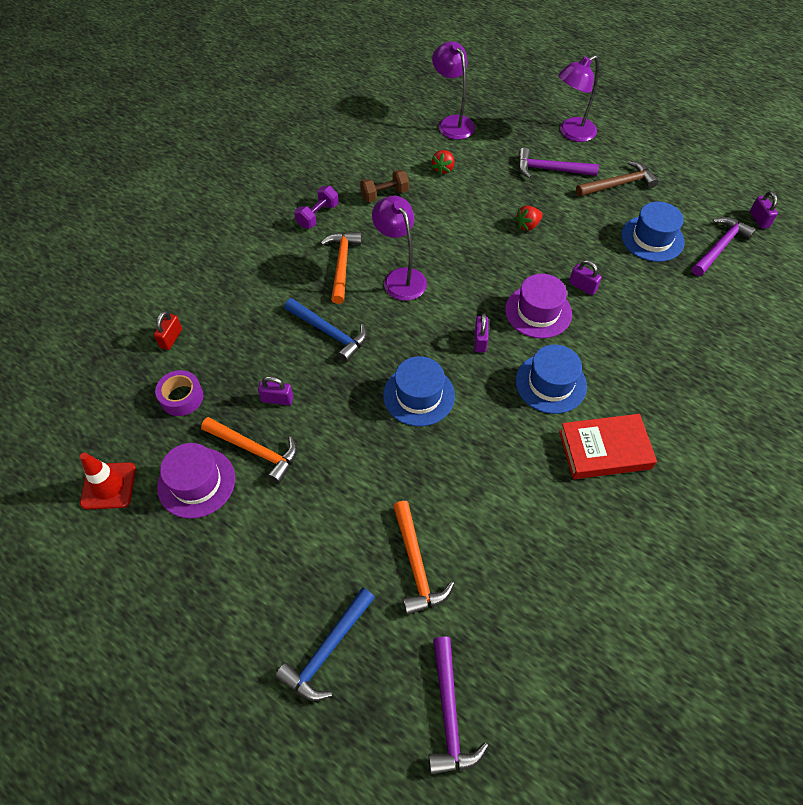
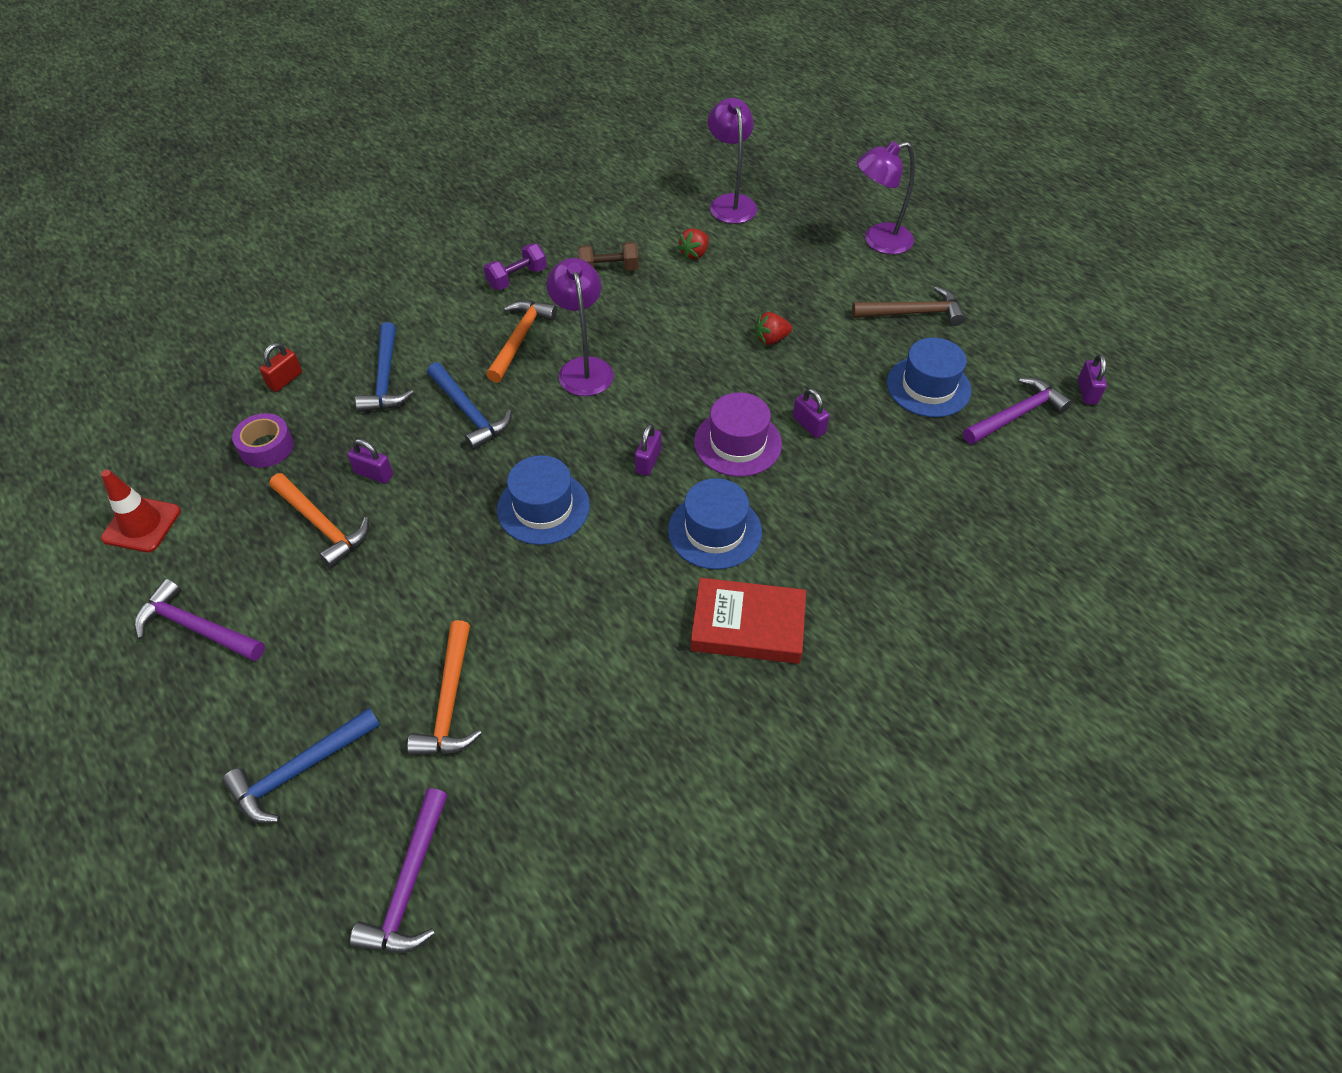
camera: 15 degrees right, 5 degrees down
(196, 482) = (239, 544): purple hat -> none
(251, 319) = (385, 378): none -> blue hammer
(550, 169) = (831, 279): purple hammer -> purple hammer (196, 627)

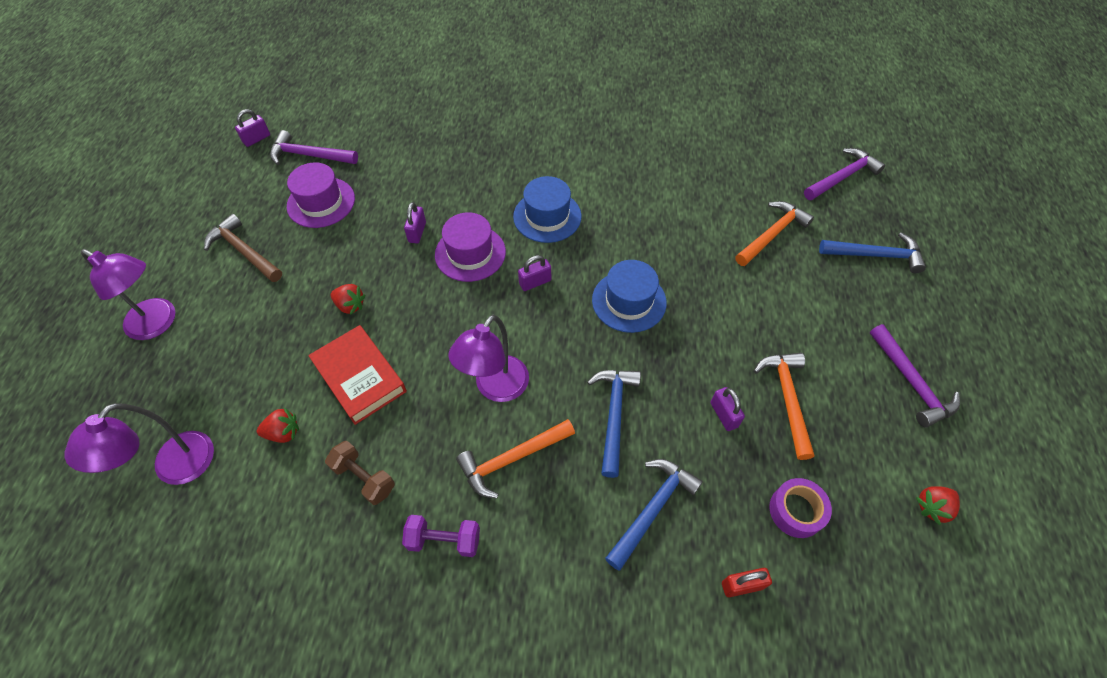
camera: 135 degrees left, 5 degrees up
(141, 524) = (932, 507): red traffic cone -> red strawberry
(748, 626) = (586, 165): red book -> red book (360, 377)
(928, 387) = (321, 202): blue hat -> purple hat

